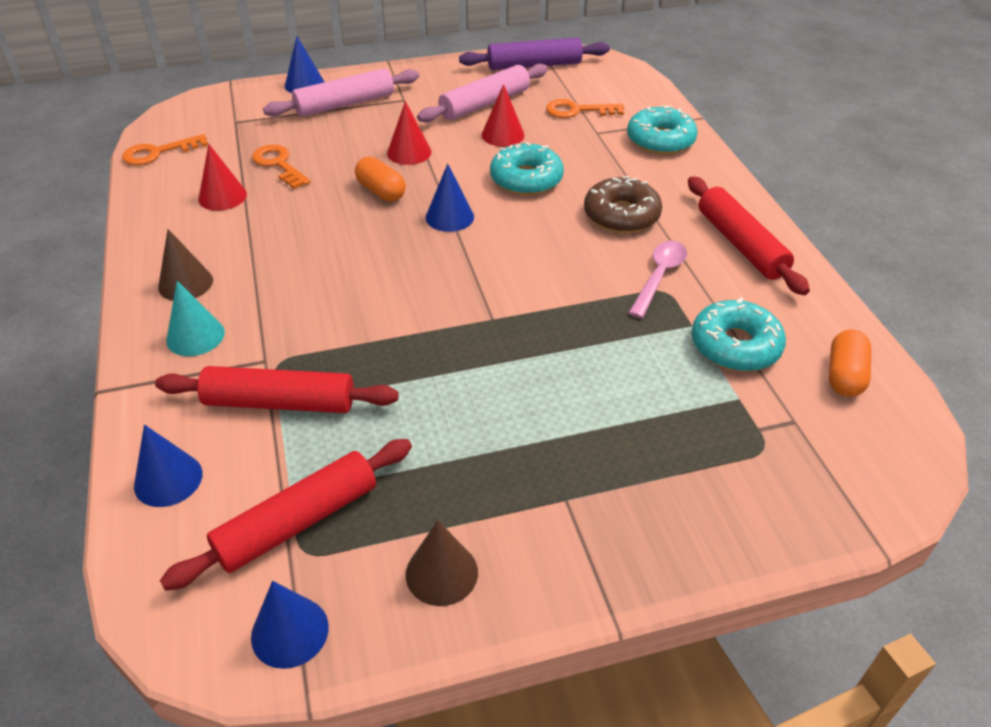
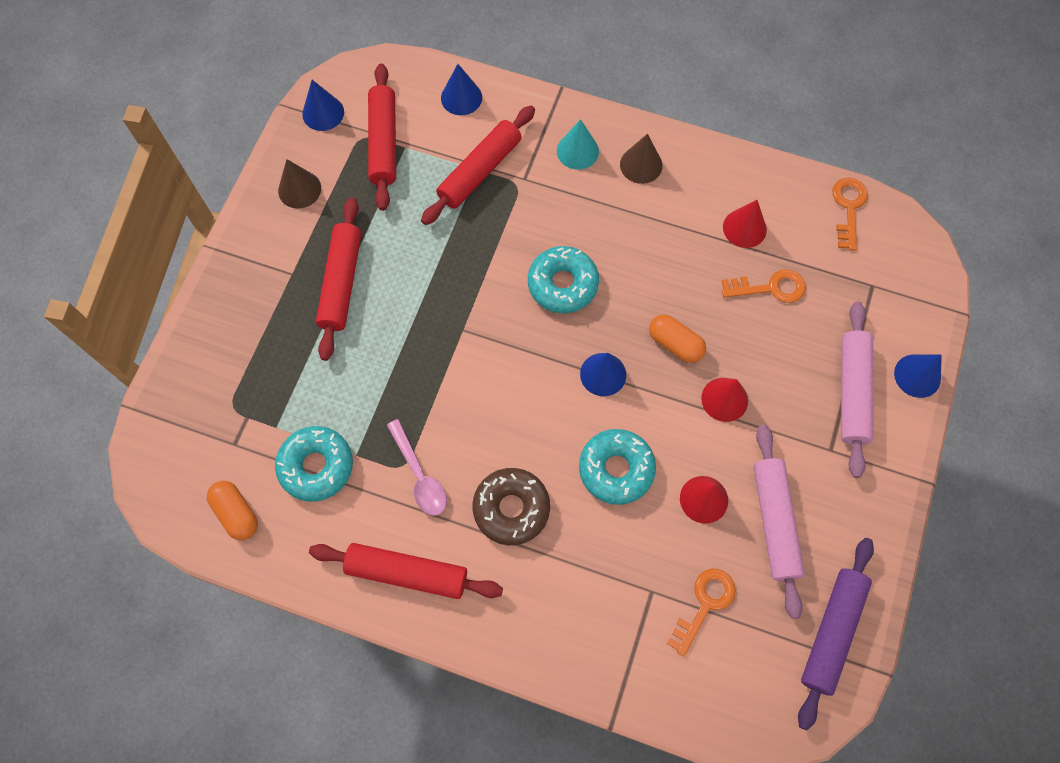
camera: 125 degrees right, 25 degrees up
(381, 191) = (675, 344): orange capsule -> orange capsule turned 45 degrees clockwise
(532, 443) = (342, 283): none -> red rolling pin
(660, 140) = (598, 642): turquoise donut -> turquoise donut (562, 284)

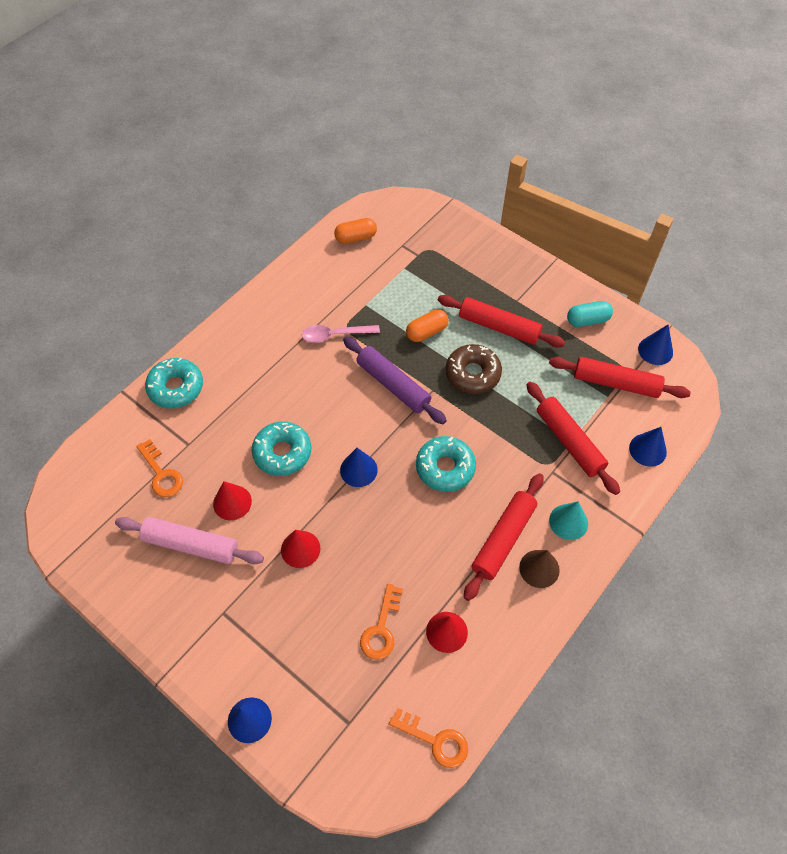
camera: 110 degrees right, 10 degrees down
(299, 189) = (587, 320): brown cone -> turquoise capsule
(316, 466) = (367, 282): turquoise donut -> turquoise donut (176, 388)
(407, 572) = (274, 312): red rolling pin -> red rolling pin (503, 539)
(511, 508) = (286, 380): brown donut -> brown donut (472, 374)
(675, 344) = (362, 531): orange capsule -> orange capsule (426, 332)
(831, 632) = (96, 549): purple rolling pin -> purple rolling pin (393, 385)
(852, 392) = (261, 654): pink rolling pin -> none

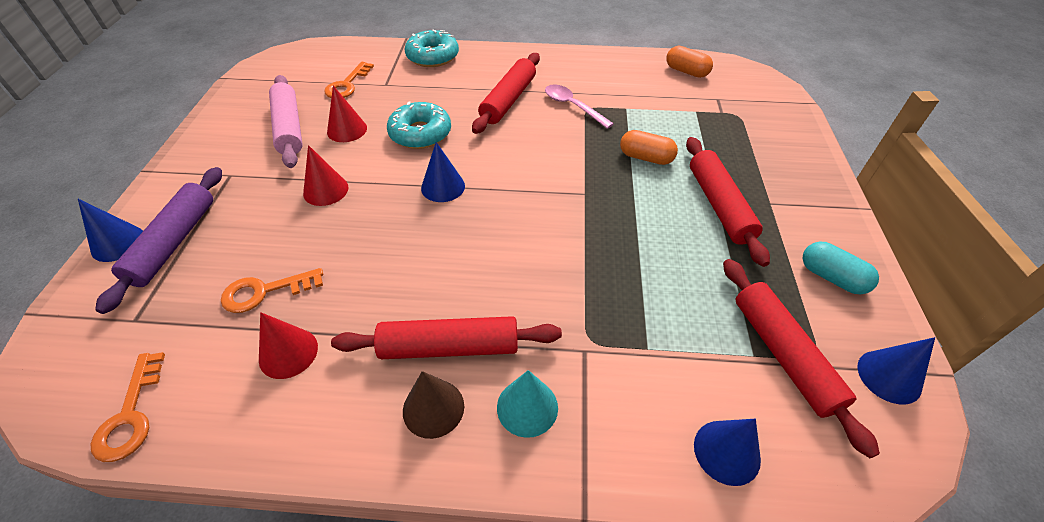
camera: 55 degrees right, 10 degrees down
(393, 385) = (560, 164): purple rolling pin -> purple rolling pin (174, 242)
(445, 468) = (501, 248): turquoise donut -> none
(472, 374) = (637, 213): brown donut -> none
(569, 441) = (644, 347): red rolling pin -> red rolling pin (508, 100)

